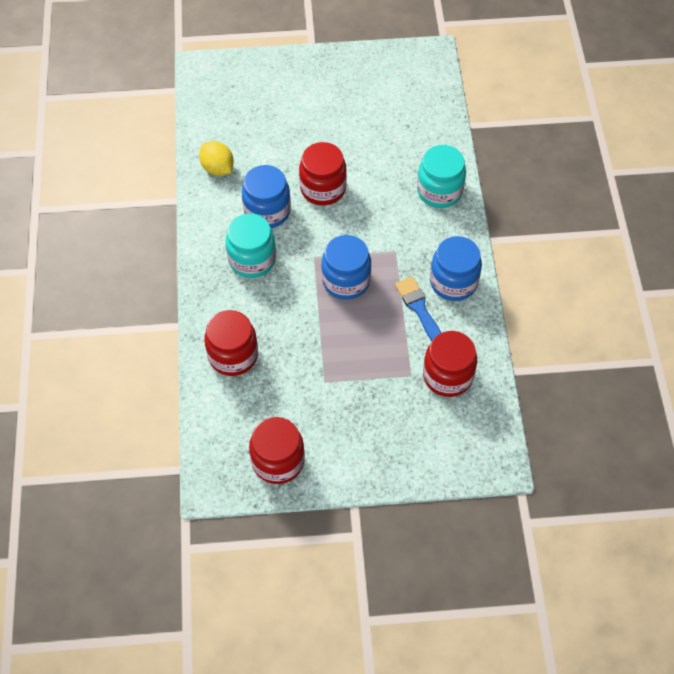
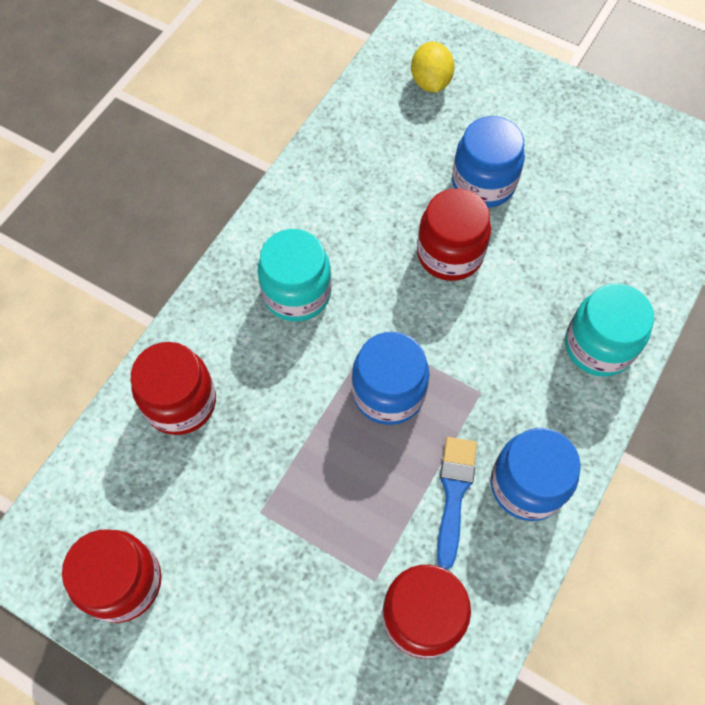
camera: 35 degrees right, 5 degrees up
(217, 168) = (344, 156): yellow lemon -> yellow lemon (430, 82)
(267, 211) = (361, 243): blue jar -> blue jar (483, 183)

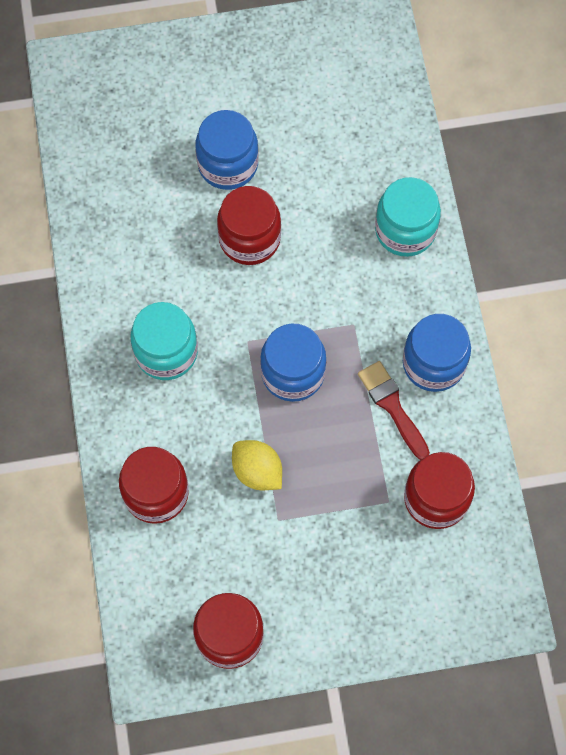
camera: 40 degrees left, 5 degrees up
(430, 82) = (117, 107): yellow lemon -> yellow lemon (257, 471)
(454, 493) = (392, 406): blue brush -> red brush

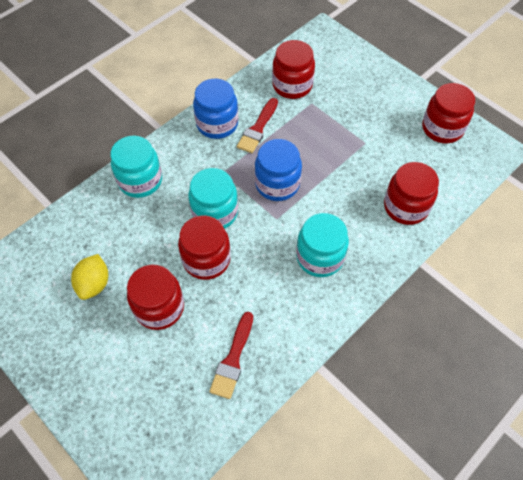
camera: 125 degrees left, 10 degrees down
(122, 198) = (233, 359): none -> red brush
(228, 164) = (159, 307): blue jar -> red jar
(257, 471) = (348, 167): yellow lemon -> yellow lemon (94, 284)
(303, 282) = (215, 213): none -> turquoise jar

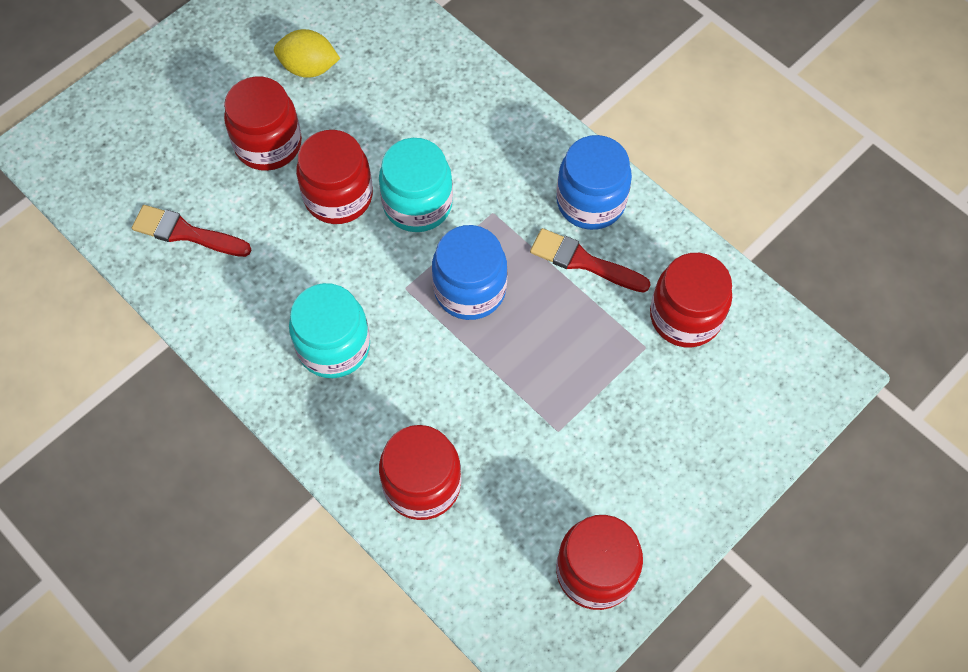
camera: 90 degrees right, 5 degrees up
(140, 181) = (477, 105): turquoise jar -> none

